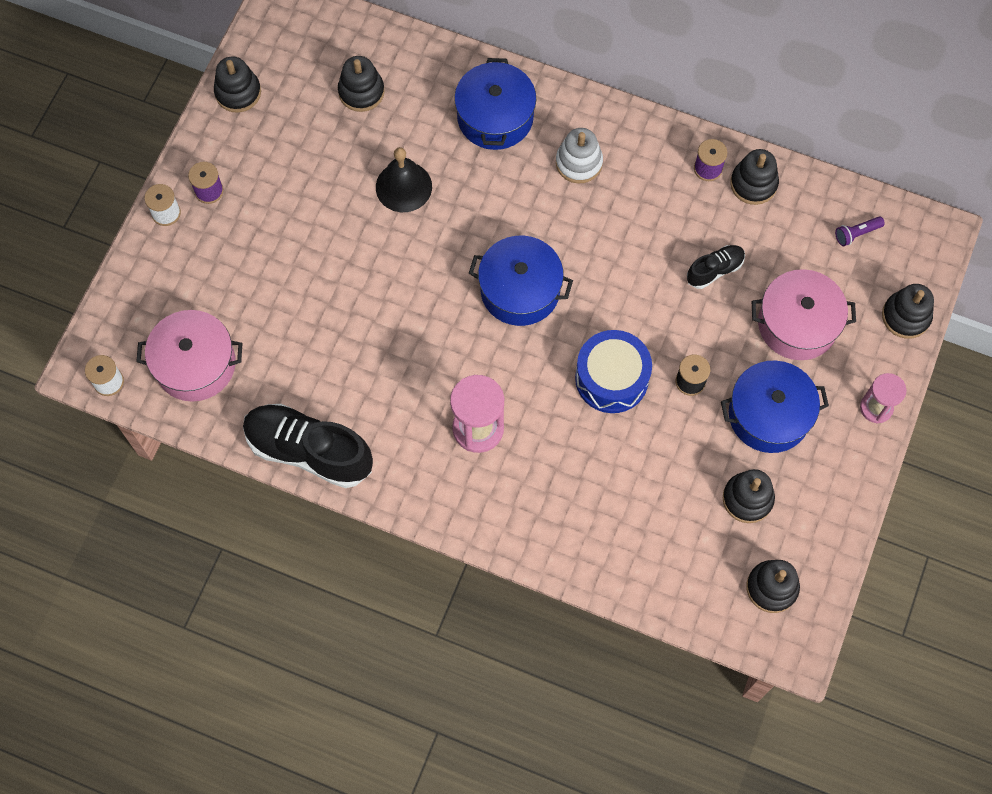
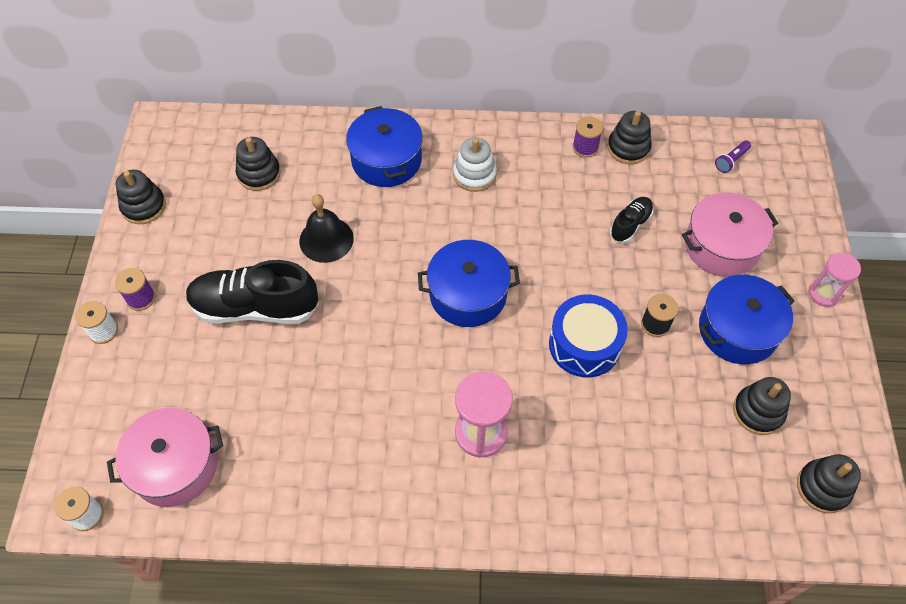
camera: 20 degrees left, 10 degrees down
(309, 451) = (321, 513): black shoe -> black shoe (255, 307)
(906, 316) = (806, 212): black stacking toy -> none

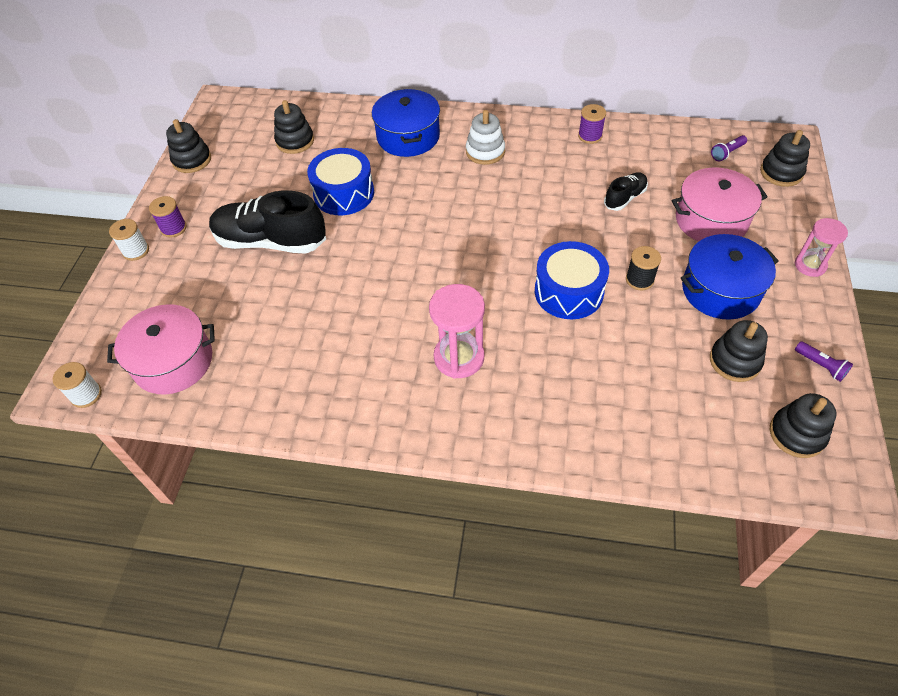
camera: 10 degrees right, 5 degrees down
(326, 239) = (344, 193): black bell -> blue drum
(468, 294) = (464, 244): blue pot -> none
(628, 148) = (630, 138): black stacking toy -> black stacking toy (781, 172)
(841, 409) = (821, 366): none -> purple flashlight

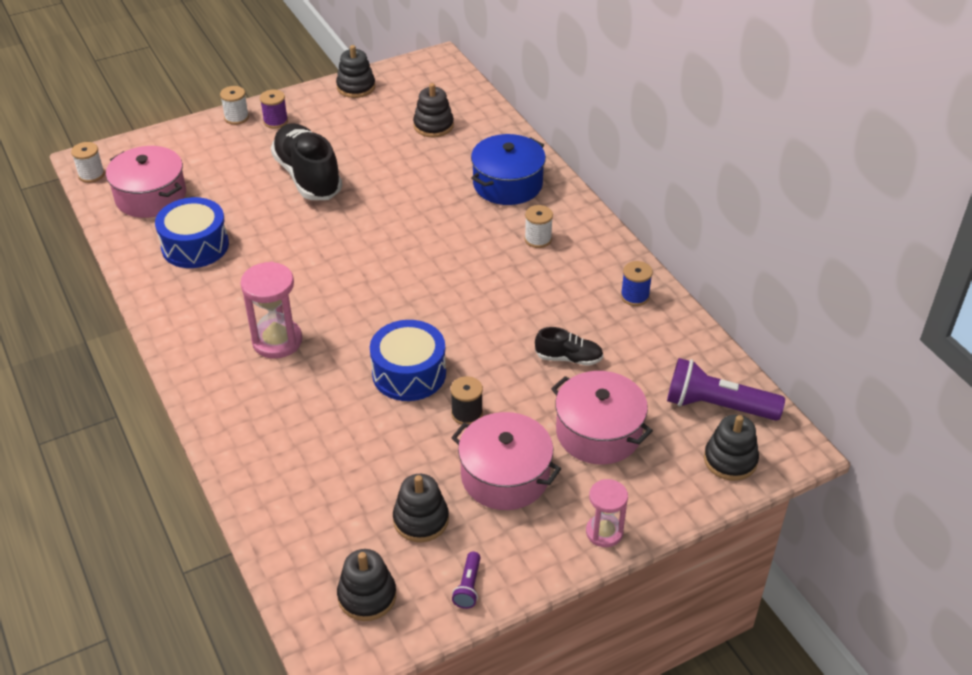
camera: 50 degrees right, 10 degrees down
(344, 193) = (399, 185): blue drum -> blue drum (195, 246)
(485, 151) = (538, 239): white stacking toy -> white spool
(590, 136) = (635, 296): purple spool -> blue spool
(720, 290) = (505, 476): blue pot -> pink pot
(727, 153) = (717, 406): purple flashlight -> purple flashlight, size x2.14

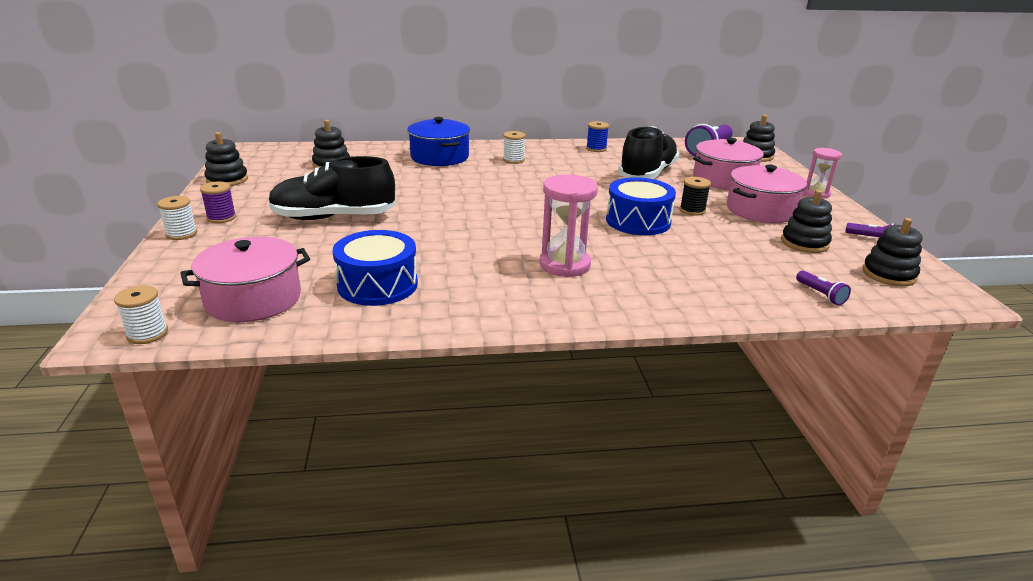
camera: 70 degrees left, 15 degrees down
(291, 533) = (820, 294): none -> purple flashlight
(568, 358) = (647, 174): black shoe -> black shoe, size x2.00

